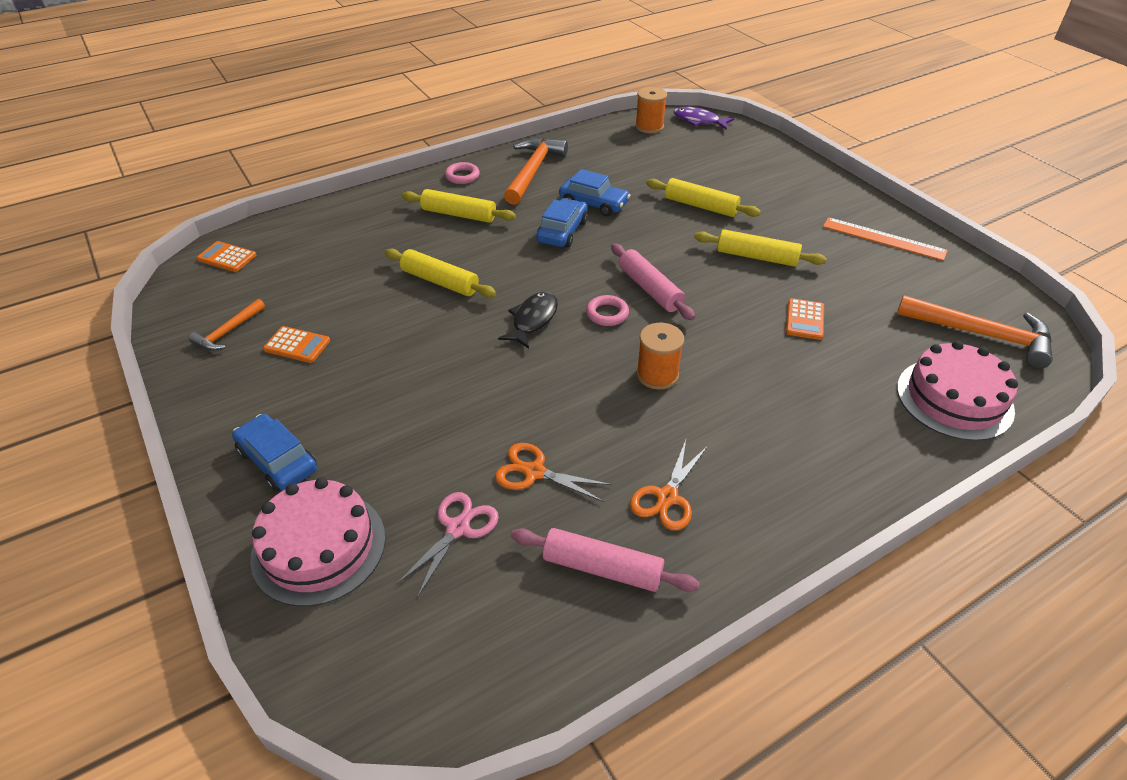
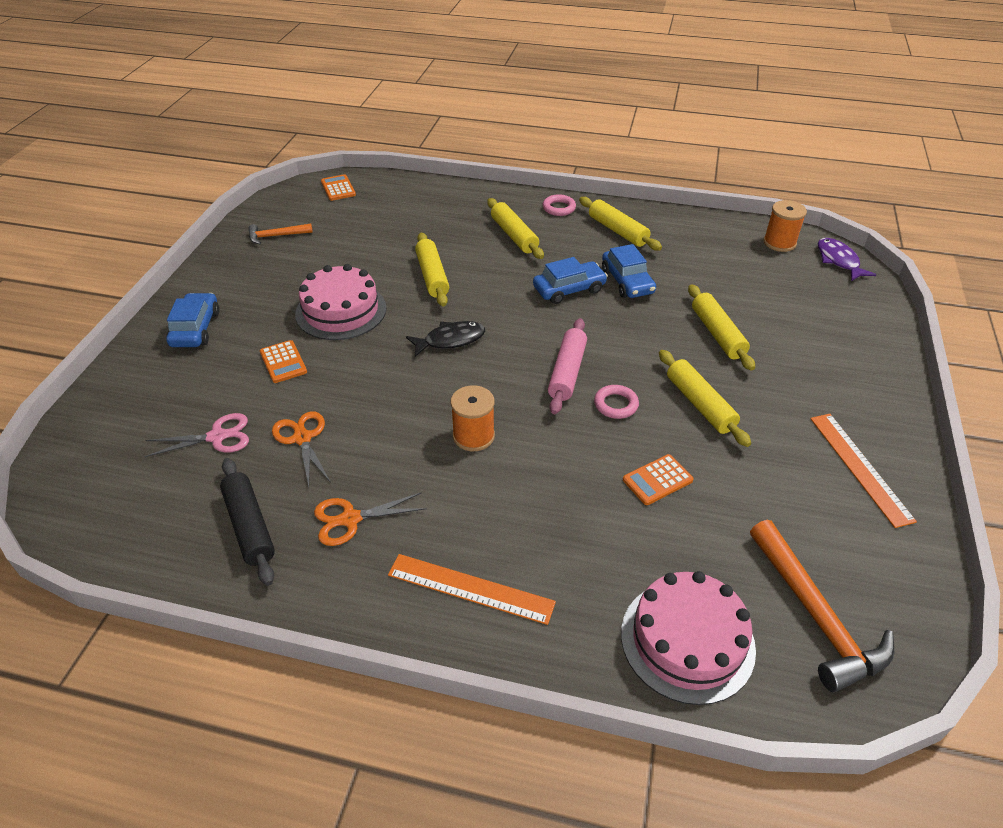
camera: 45 degrees right, 0 degrees up
(297, 345) = (297, 267): orange calculator -> orange calculator (283, 362)
(319, 547) = (147, 391): pink cake -> pink cake (341, 311)
(533, 171) = (618, 231): orange hammer -> yellow rolling pin
(602, 567) = (250, 526): pink rolling pin -> black rolling pin
(607, 314) = (507, 369): pink ring -> pink ring (616, 405)
(811, 472) = (470, 588): none -> orange ruler

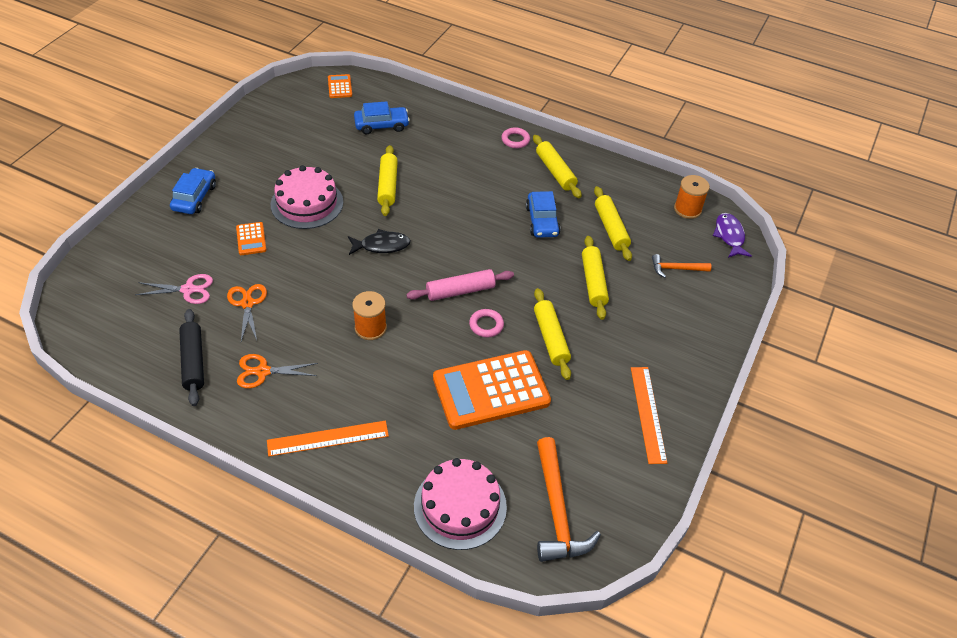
camera: 10 degrees right, 5 degrees up
(276, 236) = (277, 125): orange hammer -> orange hammer (676, 269)
(470, 588) = (328, 438): orange ruler -> orange ruler turned 45 degrees counterclockwise
(514, 235) = (467, 160): yellow rolling pin -> yellow rolling pin (611, 228)
(567, 372) = (460, 291): pink rolling pin -> pink rolling pin turned 45 degrees clockwise
(569, 289) = (492, 219): blue car -> blue car (381, 125)
(657, 480) = (491, 390): orange calculator -> orange calculator, size x2.28

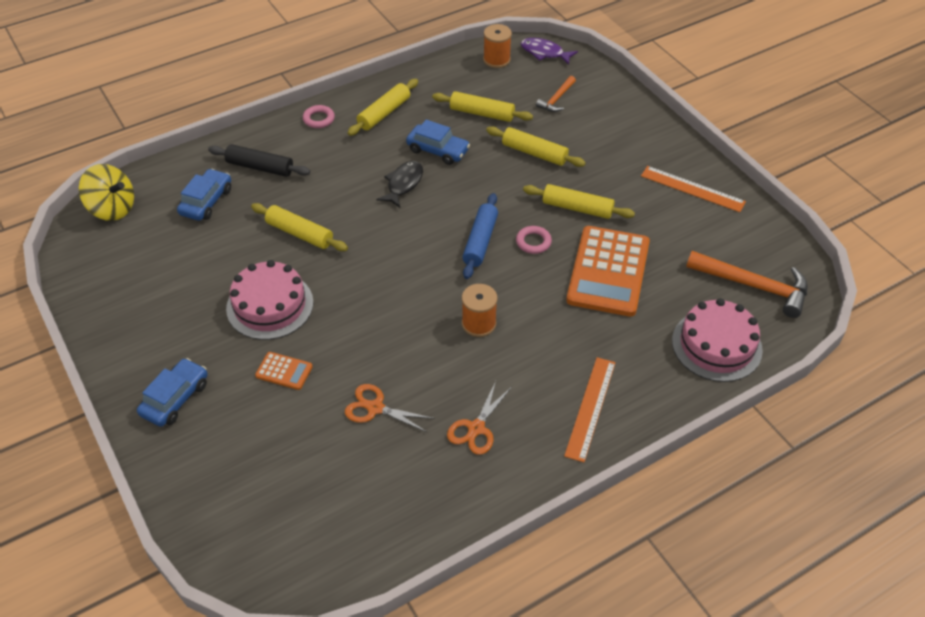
camera: 55 degrees left, 0 degrees up
(188, 290) = (316, 453): pink scissors -> none
(193, 361) = (423, 482): black rolling pin -> black rolling pin (260, 167)
(194, 197) = (175, 398): blue car -> blue car turned 75 degrees clockwise
(340, 87) = (112, 209): orange calculator -> yellow spinning top
(382, 245) = (378, 272): black fish -> black fish (403, 184)
(460, 291) = (480, 241): pink rolling pin -> blue rolling pin
(555, 172) = (384, 113): yellow rolling pin -> yellow rolling pin turned 60 degrees counterclockwise

